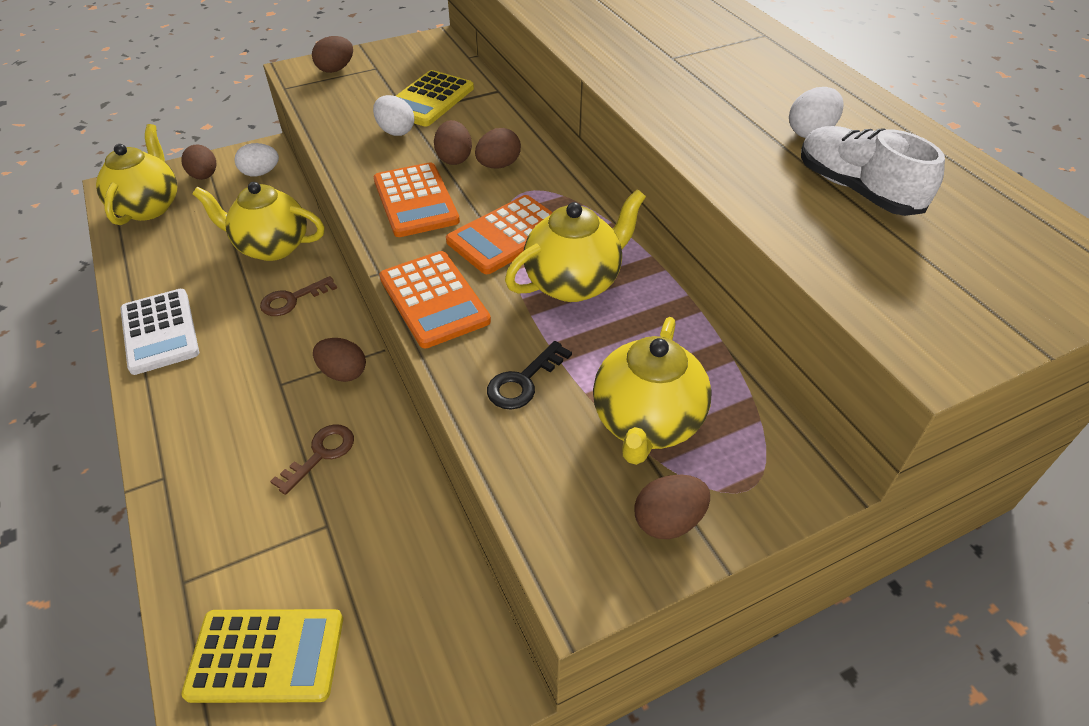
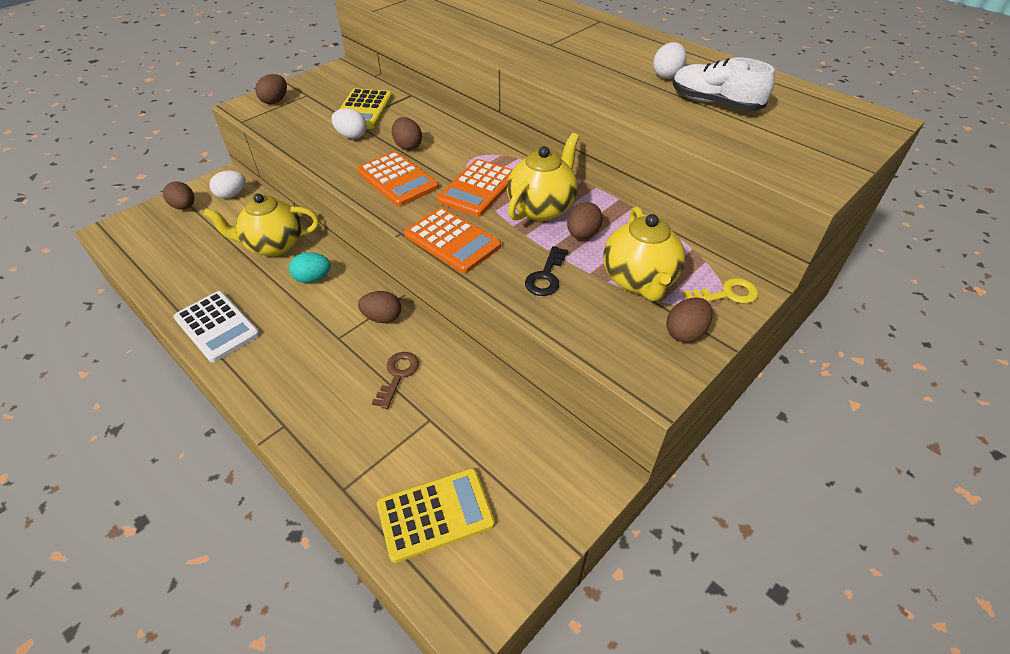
camera: 20 degrees left, 0 degrees up
(149, 207) = (149, 239): yellow teapot -> none
(292, 299) = (313, 278): brown key -> turquoise egg
(498, 165) = (443, 144): brown egg -> brown egg (582, 234)
(763, 480) = (726, 294): none -> yellow key

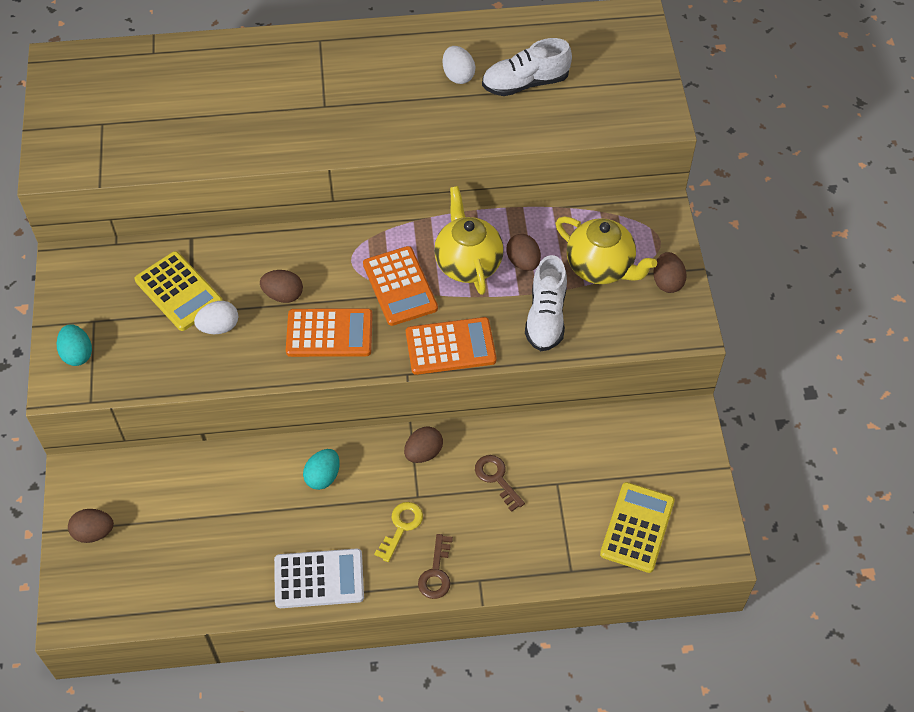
camera: 50 degrees left, 10 degrees up
(232, 195) = (115, 481): white egg -> none
(271, 392) = (436, 573): none -> brown key
(273, 245) = (242, 484): yellow teapot -> none
(275, 101) = (77, 354): brown egg -> turquoise egg
(546, 276) = (546, 317): black key -> white shoe
(726, 294) = (657, 231): yellow key -> yellow key (401, 527)

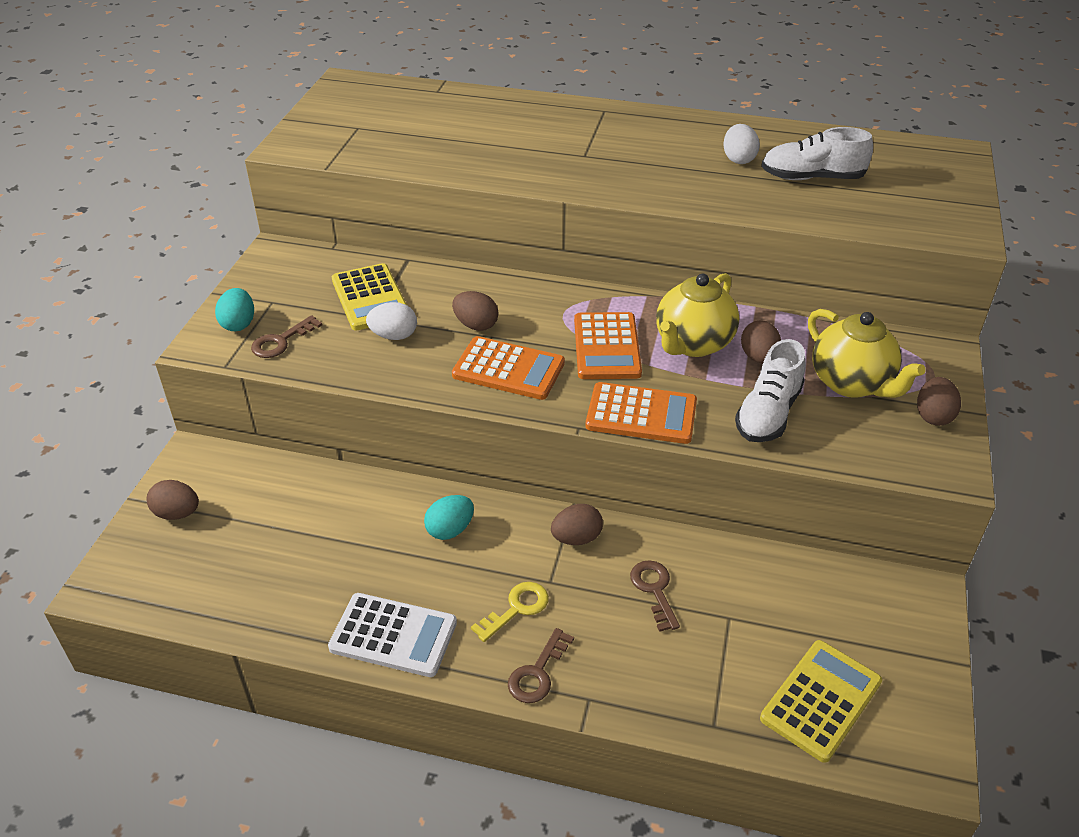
camera: 20 degrees right, 15 degrees down
(125, 361) = (281, 341): none -> brown key
(467, 263) = (693, 344): yellow teapot -> yellow teapot turned 150 degrees counterclockwise

